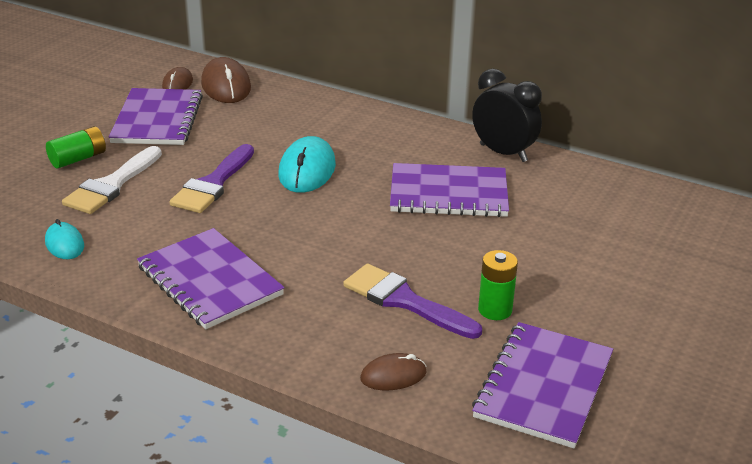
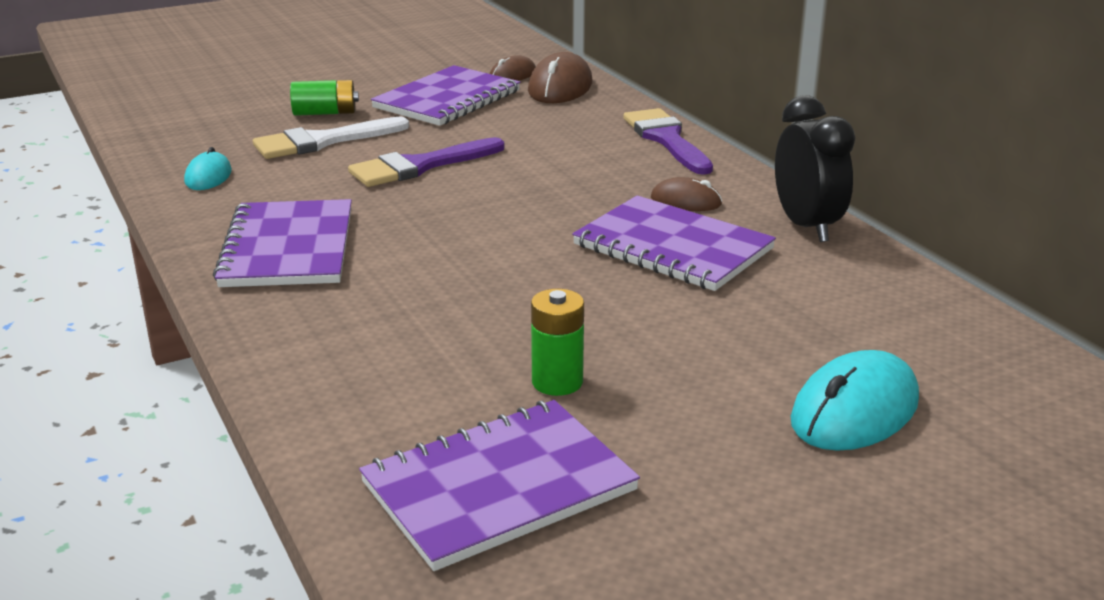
camera: 35 degrees right, 5 degrees down
(307, 170) = (536, 180): turquoise mouse -> turquoise mouse (854, 411)
(393, 376) = (339, 402): brown mouse -> brown mouse (686, 201)
(404, 301) = (461, 334): purple brush -> purple brush (666, 139)

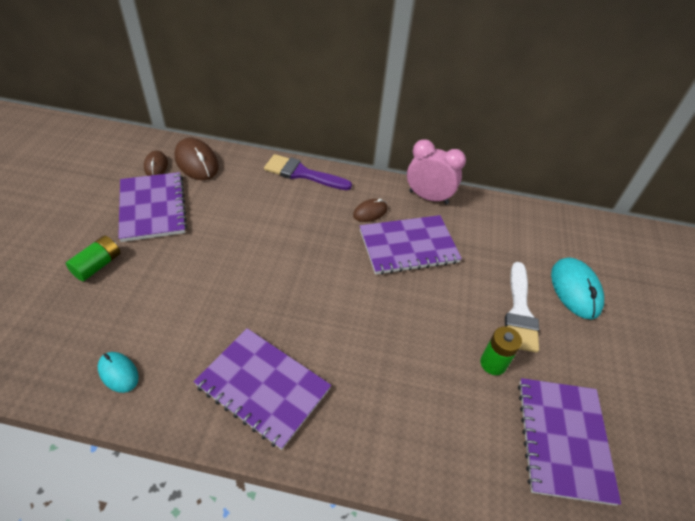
camera: 55 degrees left, 20 degrees up
(322, 141) = (138, 291): white brush -> white brush (519, 312)
(419, 166) = (225, 272): purple brush -> none
(806, 226) = (428, 197): black clock -> pink clock

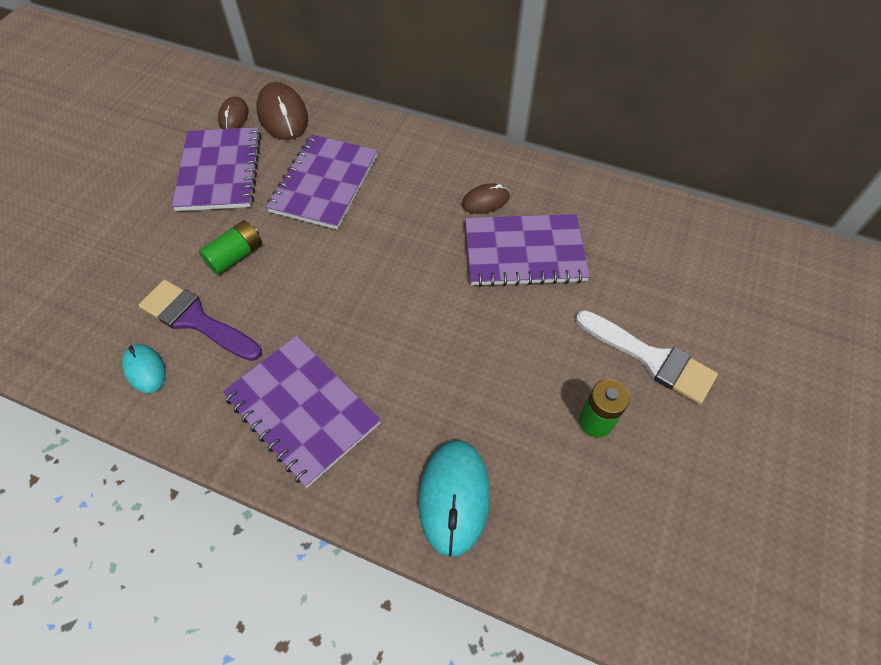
camera: 15 degrees right, 10 degrees up
(98, 265) = (145, 237): green battery -> green battery (236, 256)
(302, 173) = (409, 141): purple brush -> purple brush (196, 320)
(428, 197) = (568, 187): pink clock -> none
(519, 312) = (651, 358): white brush -> white brush turned 75 degrees counterclockwise
(563, 439) = (662, 533): purple notebook -> purple notebook (324, 183)
(575, 290) = (739, 337): turquoise mouse -> turquoise mouse (454, 497)

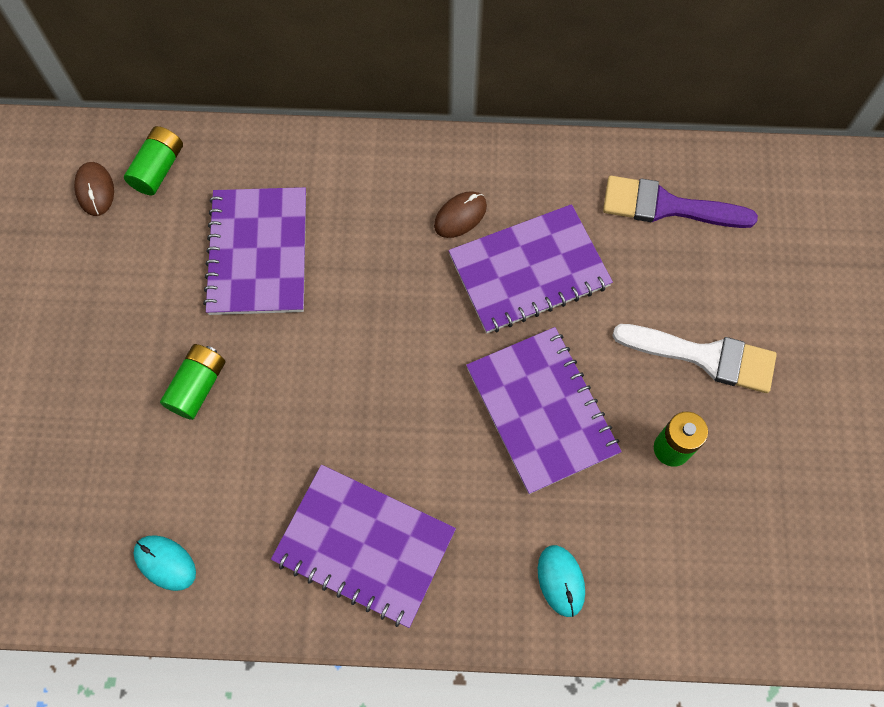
camera: 20 degrees left, 10 degrees up
(196, 320) = (192, 483): purple brush -> purple brush (666, 206)
(219, 171) = (118, 277): purple notebook -> purple notebook (541, 410)
(283, 115) = (158, 169): brown mouse -> green battery
(454, 497) = (561, 581): turquoise mouse -> turquoise mouse, size x0.59

